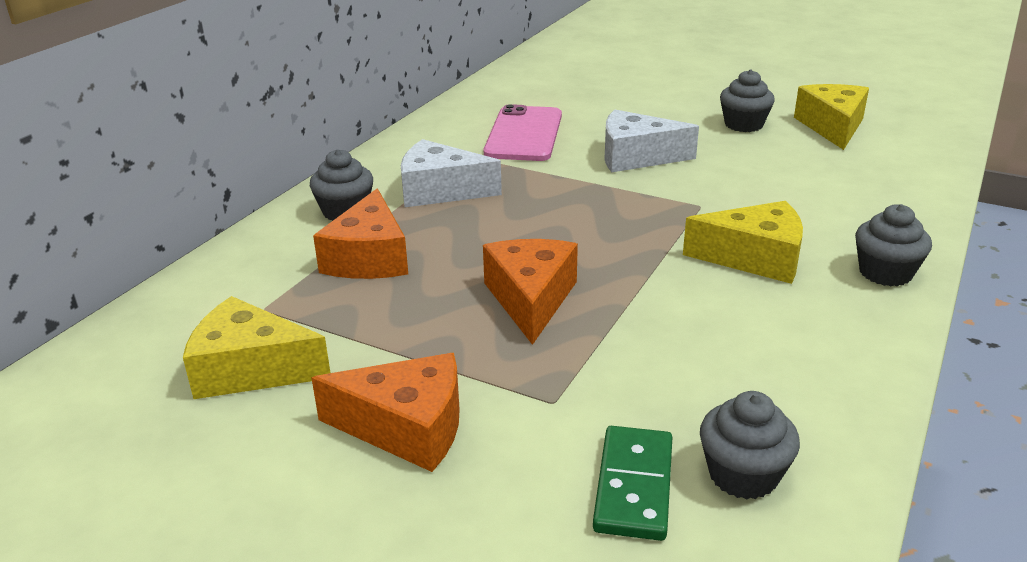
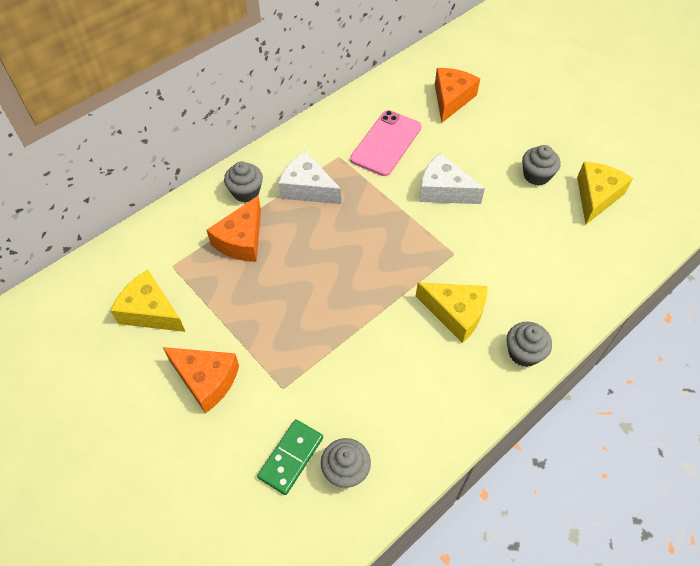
camera: 20 degrees right, 25 degrees up
(531, 299) = (310, 306): orange cheese -> orange cheese (451, 99)

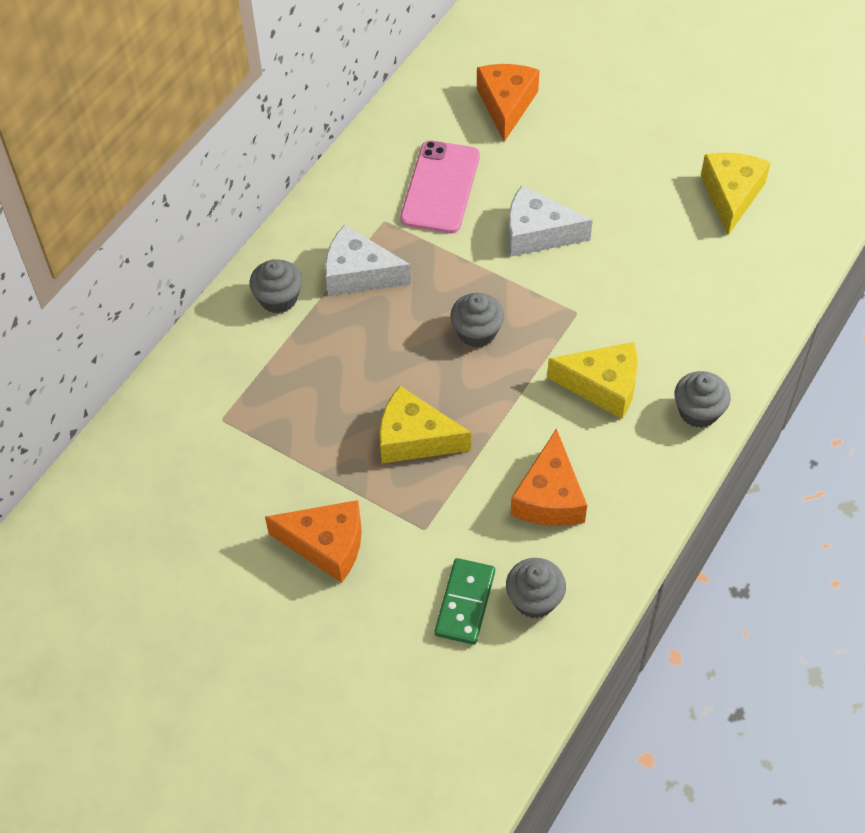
camera: 15 degrees left, 0 degrees up
(150, 311) = (219, 482): yellow cheese -> yellow cheese (414, 438)
(241, 240) = (299, 363): orange cheese -> orange cheese (549, 496)
(536, 175) = (649, 185): grey cupcake -> grey cupcake (477, 332)

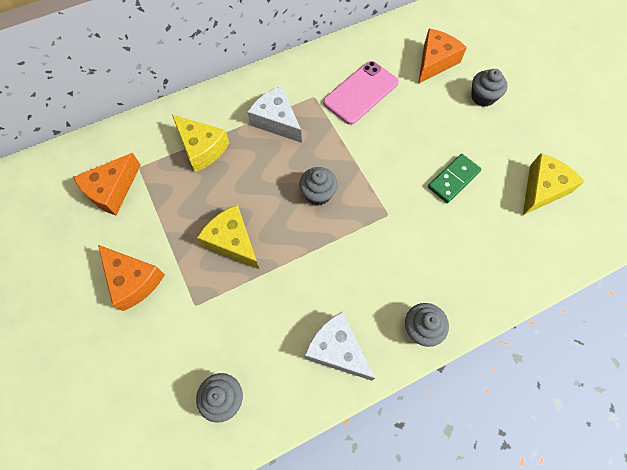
camera: 30 degrees right, 10 degrees up
(278, 298) = (222, 112): grey cupcake -> grey cupcake (483, 97)
(465, 603) = (181, 372): green domino -> green domino (453, 179)
(537, 233) = (399, 150): white cheese -> white cheese (337, 350)
(549, 496) = (284, 330): orange cheese -> orange cheese (112, 190)
(602, 386) = (370, 273): yellow cheese -> yellow cheese (202, 148)

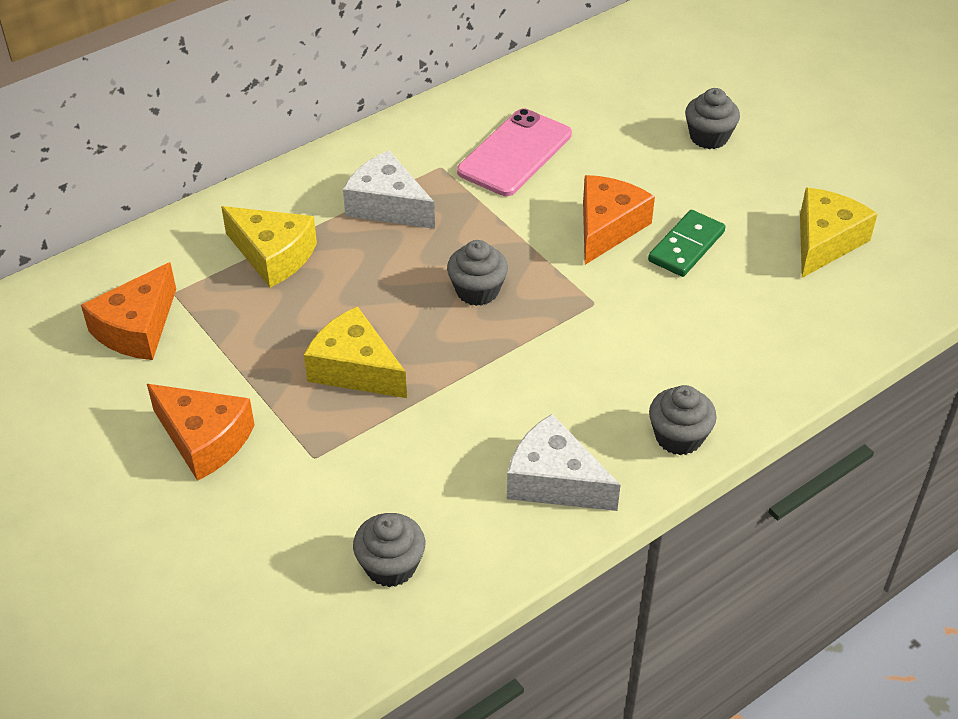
camera: 10 degrees left, 20 degrees down
(435, 62) = (624, 100): orange cheese -> orange cheese (607, 227)

